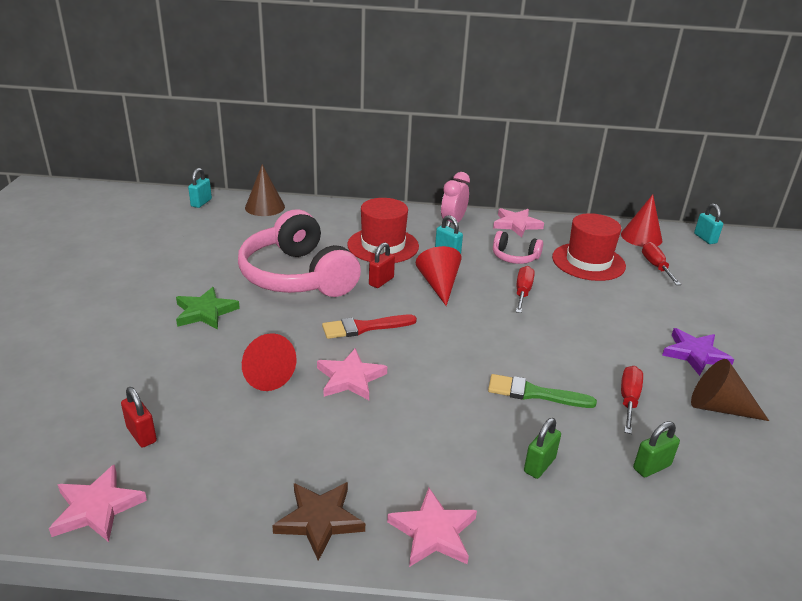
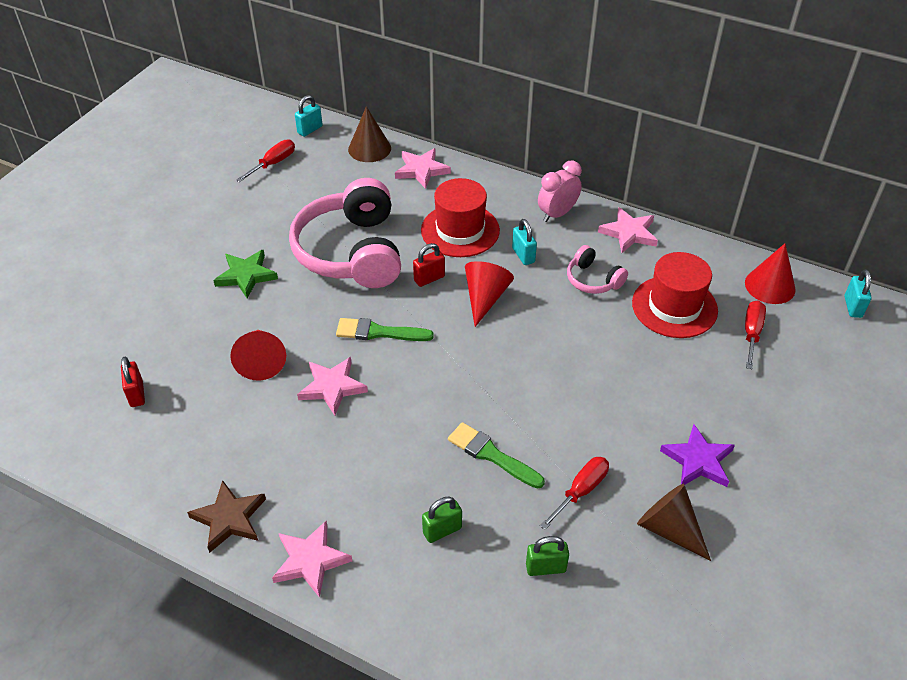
camera: 25 degrees right, 15 degrees up
(97, 508) = (78, 451): pink star -> pink star (421, 170)
(364, 327) = (379, 332): red brush -> green brush
(522, 292) = (567, 330): red screwdriver -> red screwdriver (273, 163)

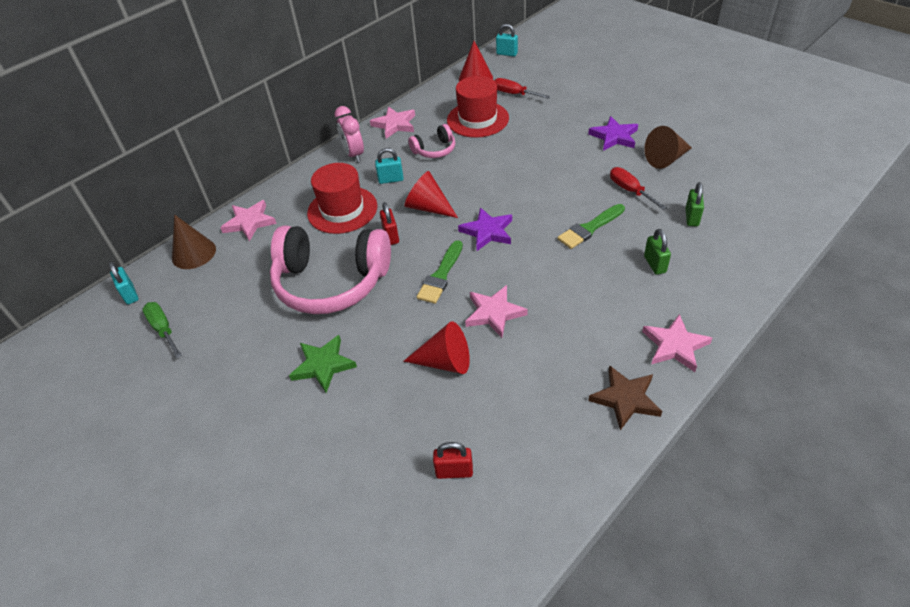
camera: 70 degrees left, 0 degrees up
(273, 163) = (163, 329): red screwdriver -> green screwdriver
(458, 358) = (487, 231): none -> purple star

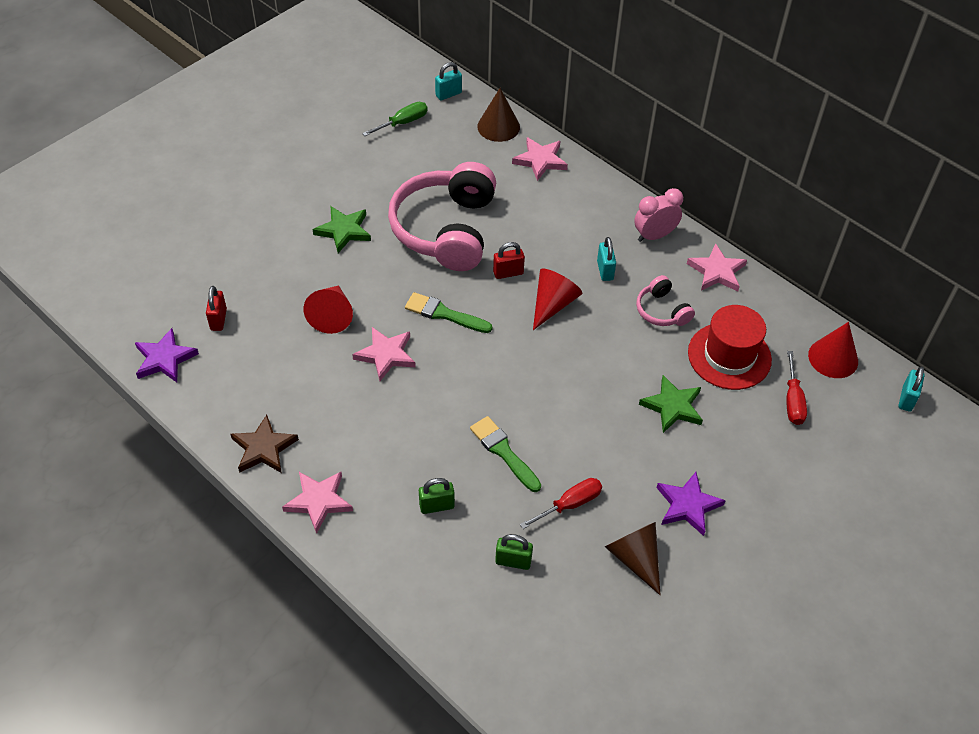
camera: 85 degrees right, 5 degrees up
(342, 210) = (554, 231): red hat -> none
(487, 231) = (507, 356): purple star -> purple star (164, 359)
(514, 94) = (793, 400): red screwdriver -> red screwdriver turned 150 degrees clockwise
(528, 144) = (672, 406): none -> green star

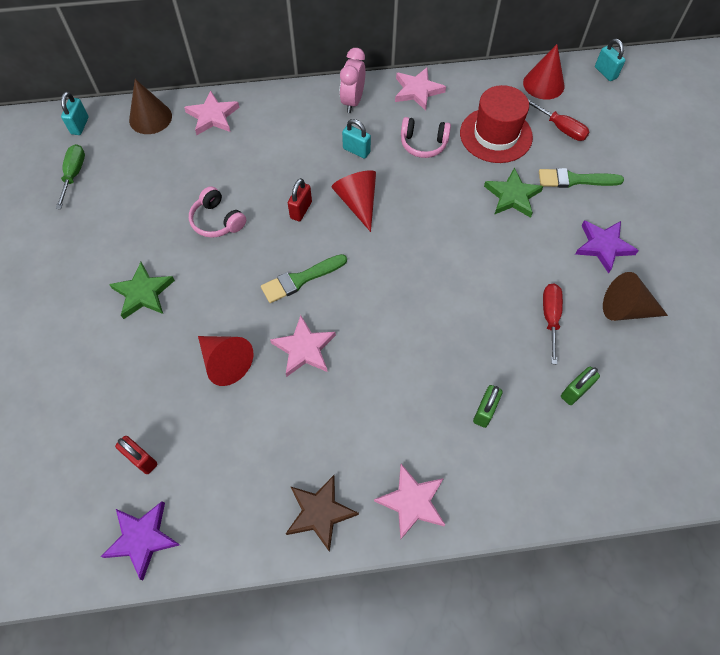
camera: 50 degrees left, 10 degrees up
(446, 229) = (217, 221): pink headphones -> pink headphones, size x0.46
(503, 452) = (469, 329): green brush -> green brush (575, 180)

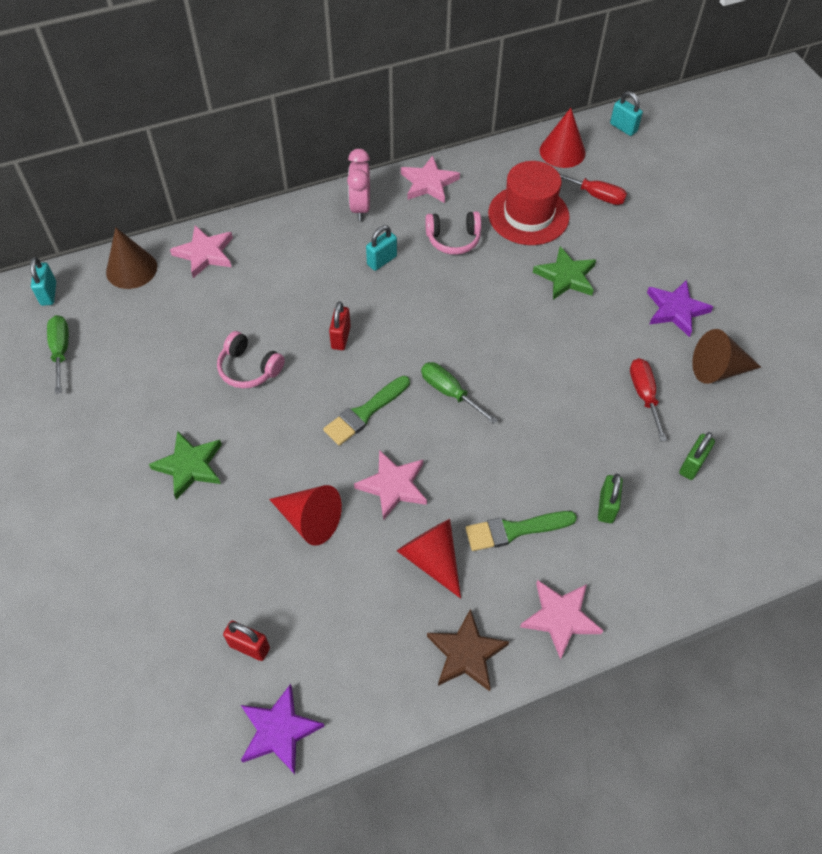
camera: 15 degrees left, 5 degrees down
(356, 150) = (382, 260): turquoise padlock -> turquoise padlock turned 60 degrees counterclockwise
(357, 203) = (401, 317): red cone -> red cone (431, 559)
(378, 277) = (450, 392): none -> green screwdriver
(575, 180) = (626, 247): green brush -> green brush (514, 530)

